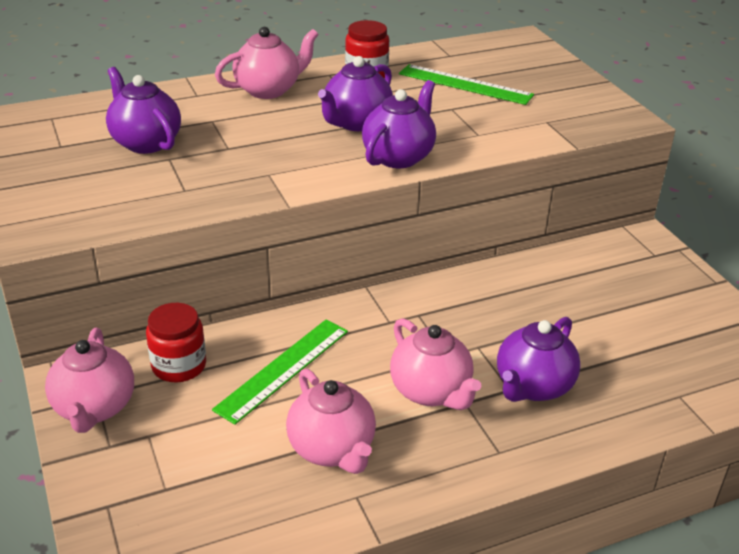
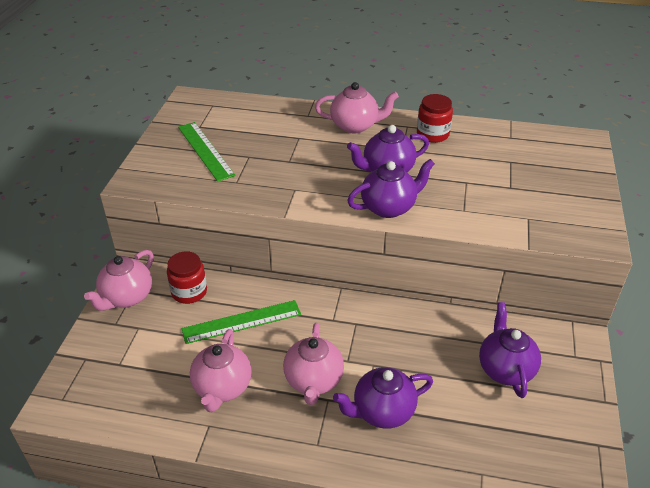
camera: 35 degrees right, 5 degrees up
(145, 142) = (246, 140): purple teapot -> purple teapot (505, 369)
(465, 84) = (496, 165): green ruler -> green ruler (205, 150)

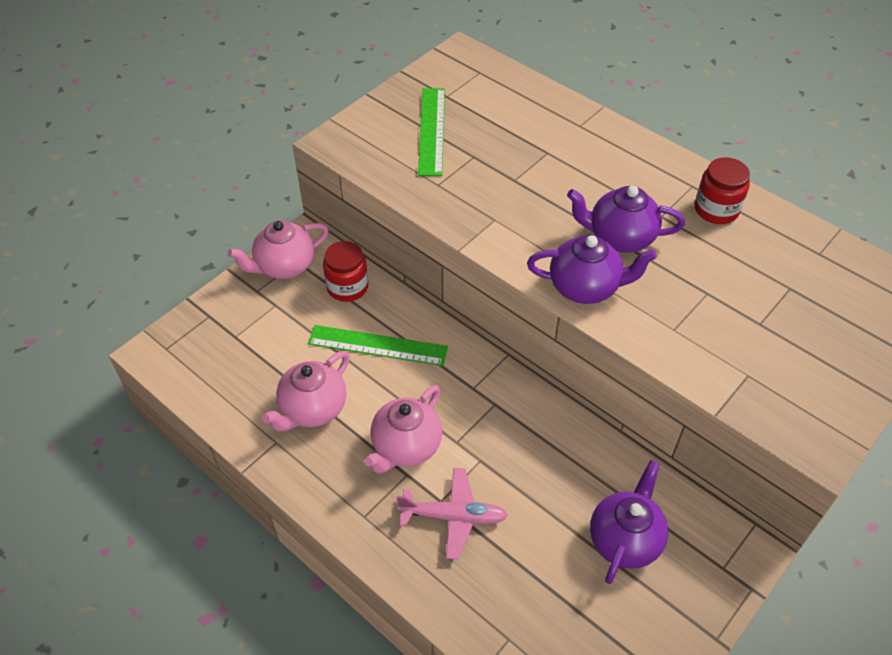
camera: 30 degrees right, 10 degrees up
(355, 126) = (626, 161): pink teapot -> none
(382, 411) = (453, 516): purple teapot -> pink plane

